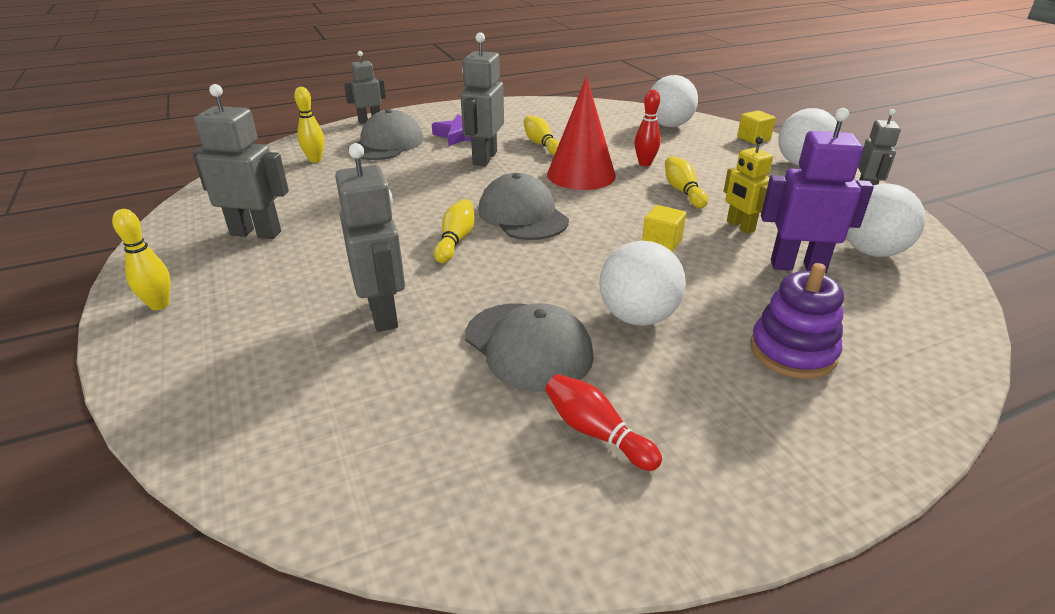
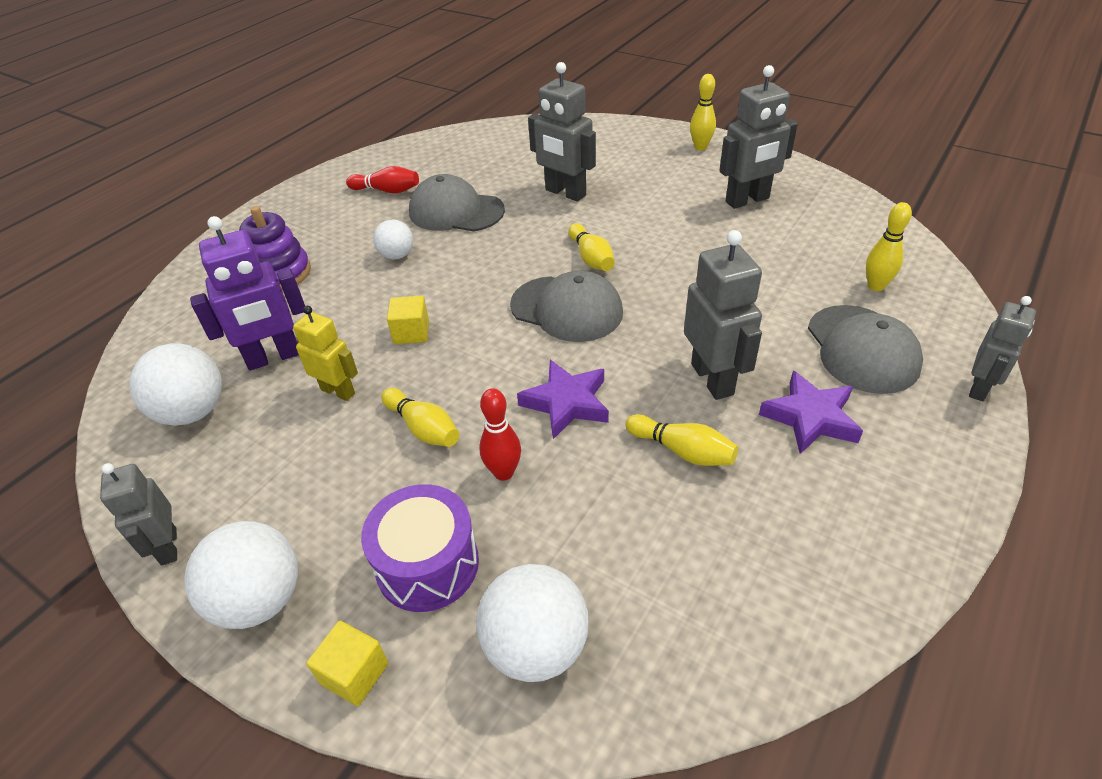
camera: 150 degrees right, 10 degrees up
(581, 175) = (566, 403): red cone -> purple star
(637, 317) = (397, 255): white ball -> white ball, size x0.60
(706, 151) = (427, 564): none -> purple drum

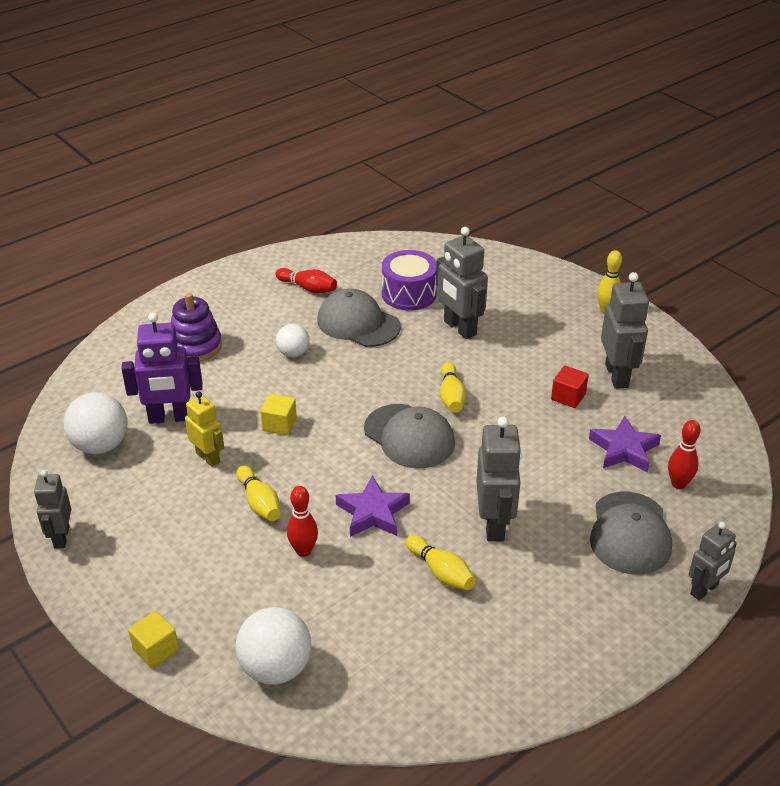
camera: 15 degrees right, 5 degrees down
(260, 599) = (110, 588): white ball -> none
(427, 564) = (226, 597): purple drum -> purple drum (409, 294)
(712, 230) = (568, 397): none -> red cube
(747, 200) = (617, 375): grey robot -> grey robot turned 90 degrees counterclockwise
(810, 418) = (553, 575): purple star -> purple star (624, 449)
(876, 286) = (678, 484): yellow bowling pin -> red bowling pin

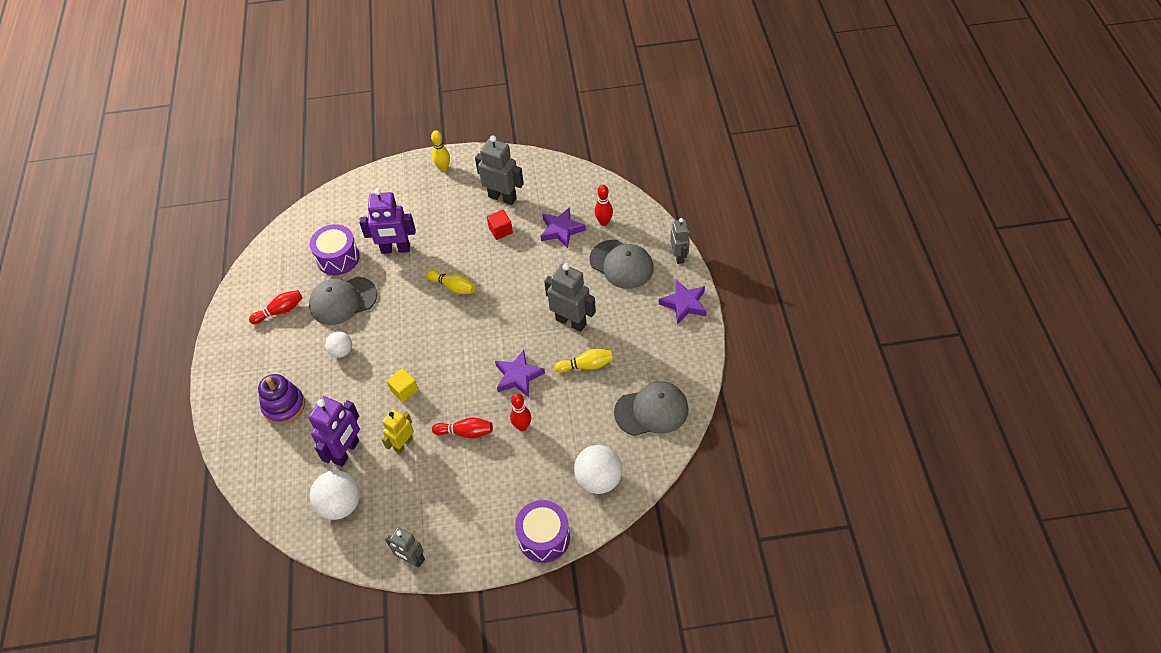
camera: 55 degrees left, 15 degrees up
(156, 649) = (544, 537): yellow cube -> purple drum
(208, 457) = (403, 444): yellow robot -> yellow robot turned 45 degrees counterclockwise
(259, 502) = (465, 432): yellow bowling pin -> red bowling pin
(409, 436) = (470, 326): grey cap -> grey cap (651, 410)
(459, 328) = (395, 249): grey robot -> purple robot
(630, 633) = (684, 304): none -> purple star

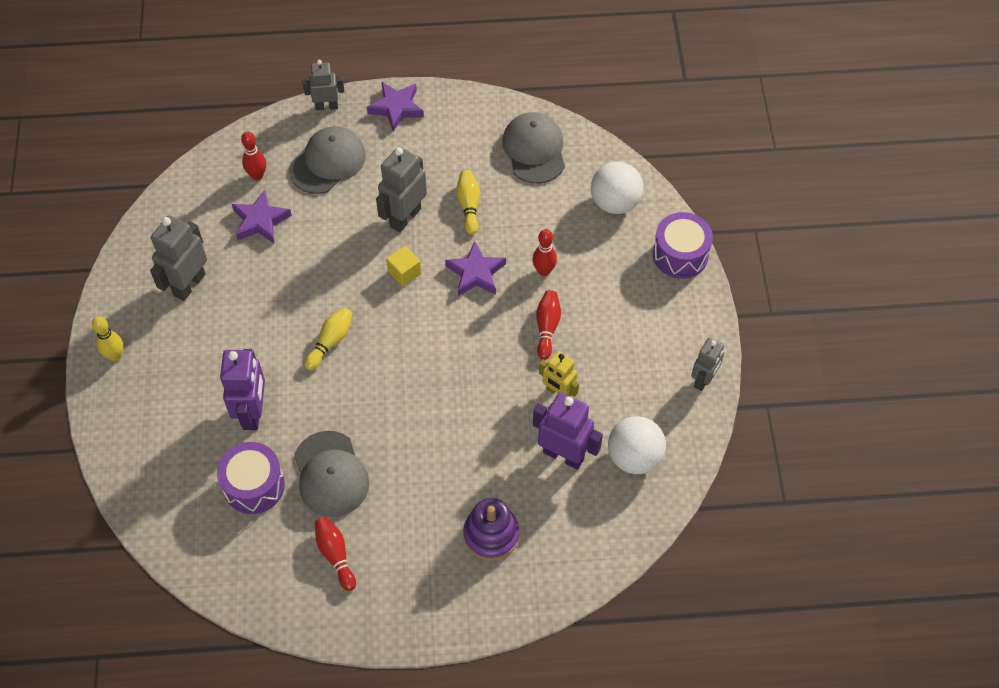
camera: 90 degrees left, 5 degrees up
(341, 351) = (414, 470): white ball -> none
(404, 390) = (482, 394): yellow cube -> yellow cube (404, 272)
(500, 230) = (246, 287): red cube -> none

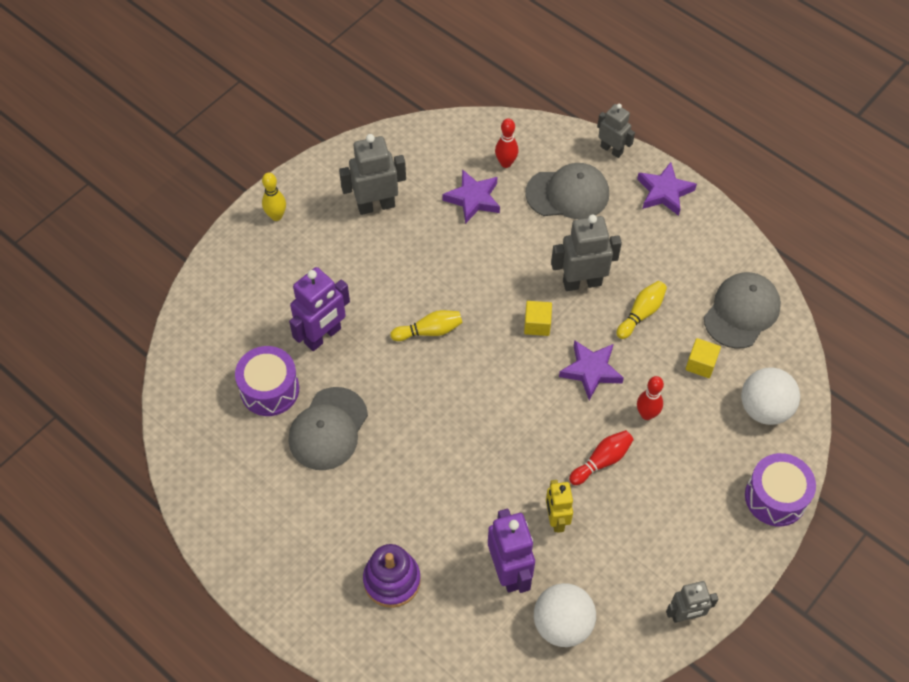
camera: 45 degrees right, 0 degrees up
(335, 555) = (270, 491): red bowling pin -> none
(544, 207) = (700, 364): none -> yellow cube

